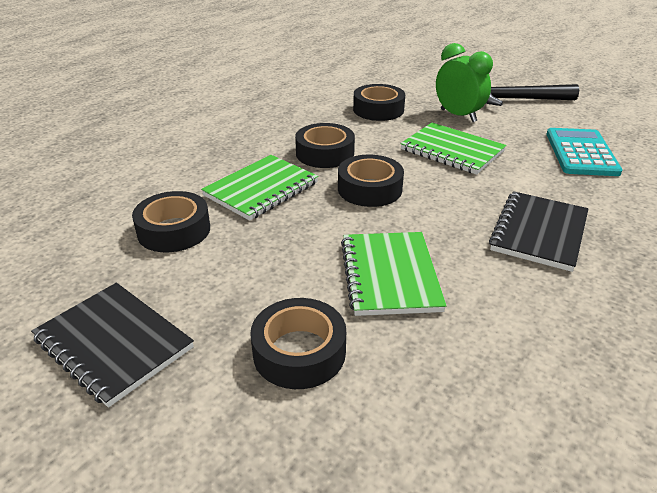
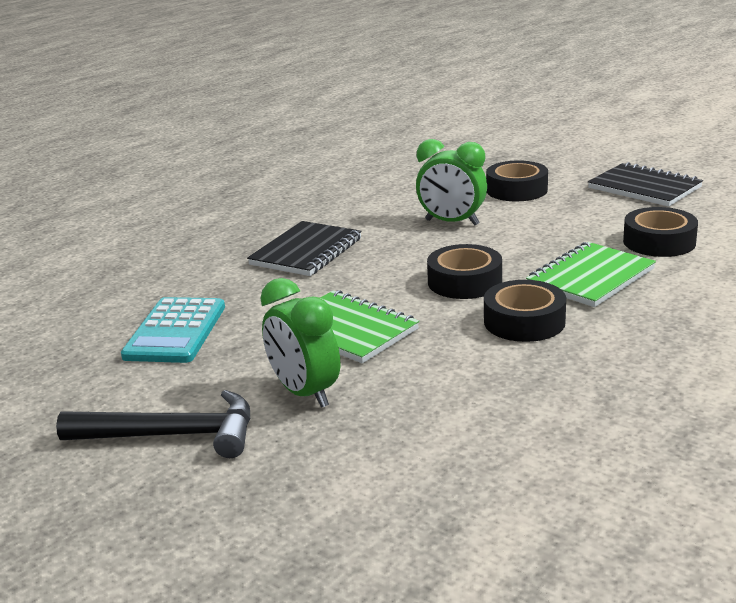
camera: 175 degrees left, 10 degrees down
(378, 110) = (441, 404): black tape -> none
(389, 275) = (452, 222): green notebook -> green clock

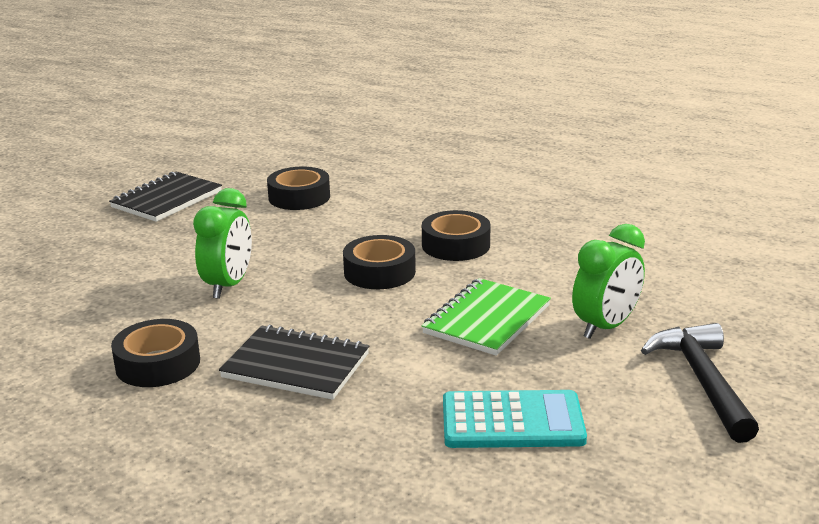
camera: 100 degrees left, 0 degrees up
(516, 190) = (143, 256): black tape -> black tape (158, 364)
(590, 277) = (371, 222): green notebook -> none

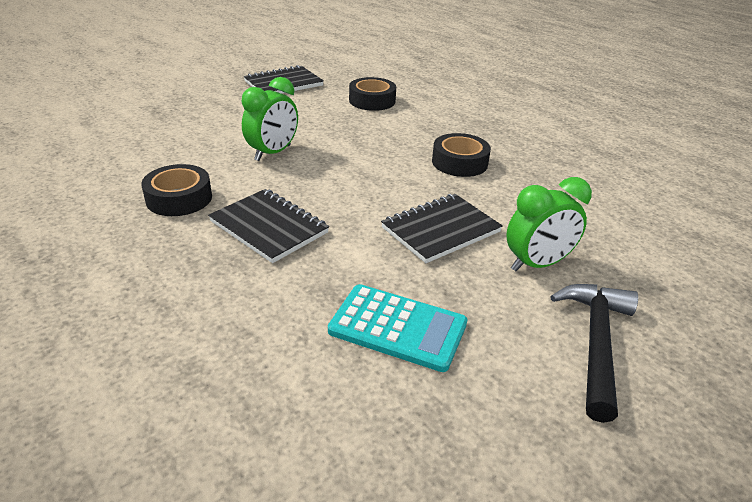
camera: 20 degrees right, 10 degrees up
(379, 272) = (386, 169): black tape -> none
(486, 320) = (440, 230): green notebook -> black notebook

